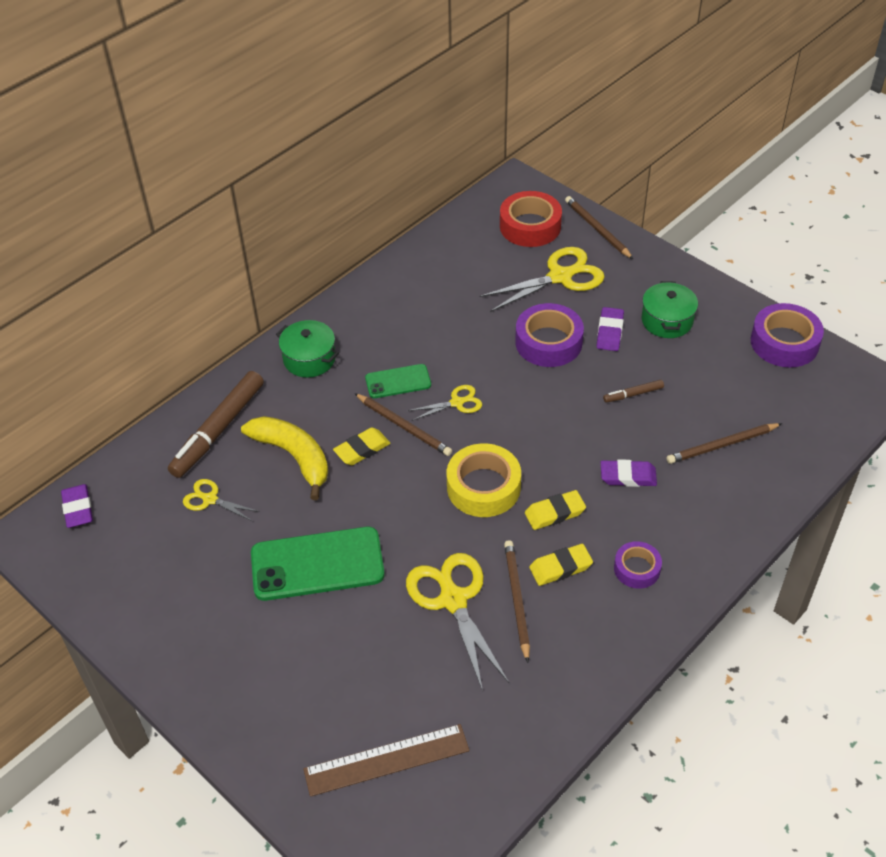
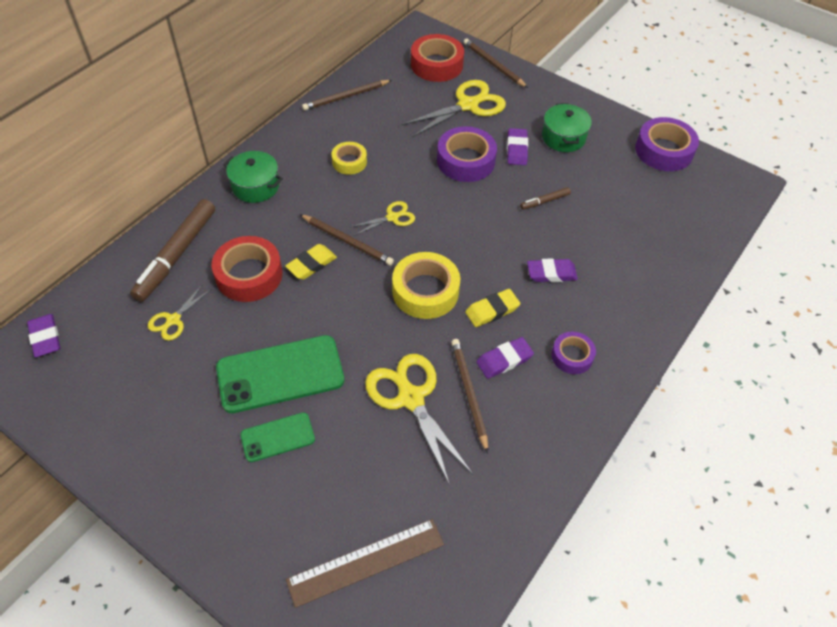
camera: 10 degrees left, 5 degrees up
(210, 499) = (173, 320): yellow scissors -> yellow scissors turned 75 degrees counterclockwise
(293, 457) = (249, 275): yellow banana -> red tape
(398, 381) = (337, 202): green phone -> green phone (278, 437)
(416, 337) = (349, 162): none -> yellow tape
(560, 567) = (504, 360): yellow eraser -> purple eraser
(722, 445) = (627, 241): brown pencil -> brown pencil (346, 97)

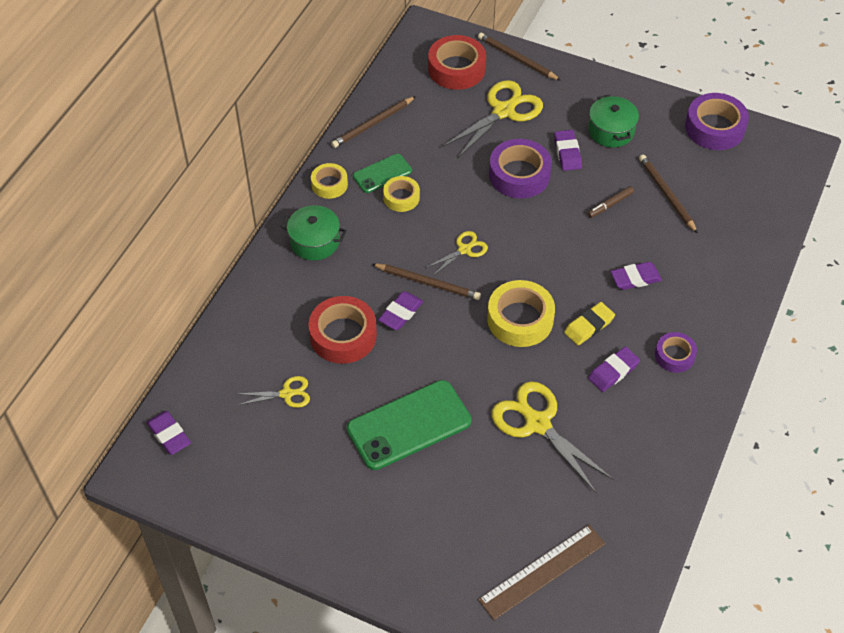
camera: 10 degrees left, 0 degrees up
(173, 320) = (286, 394): yellow scissors -> yellow scissors turned 120 degrees counterclockwise
(176, 255) = (263, 329): brown marker -> none
(278, 437) = (427, 483): green phone -> green phone (382, 174)
(288, 140) = (329, 184): none -> yellow tape
(311, 264) = (400, 313): yellow eraser -> purple eraser
(469, 393) = (589, 409): brown pencil -> brown pencil (666, 194)

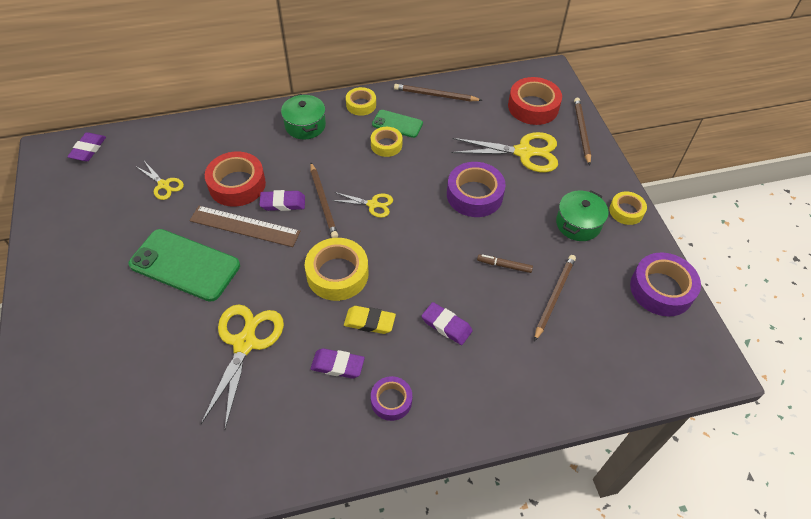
camera: 50 degrees right, 0 degrees up
(542, 571) = (100, 431): brown ruler -> brown ruler (245, 226)
(567, 153) = (526, 210): purple eraser -> none
(626, 93) = (626, 211): none -> yellow tape

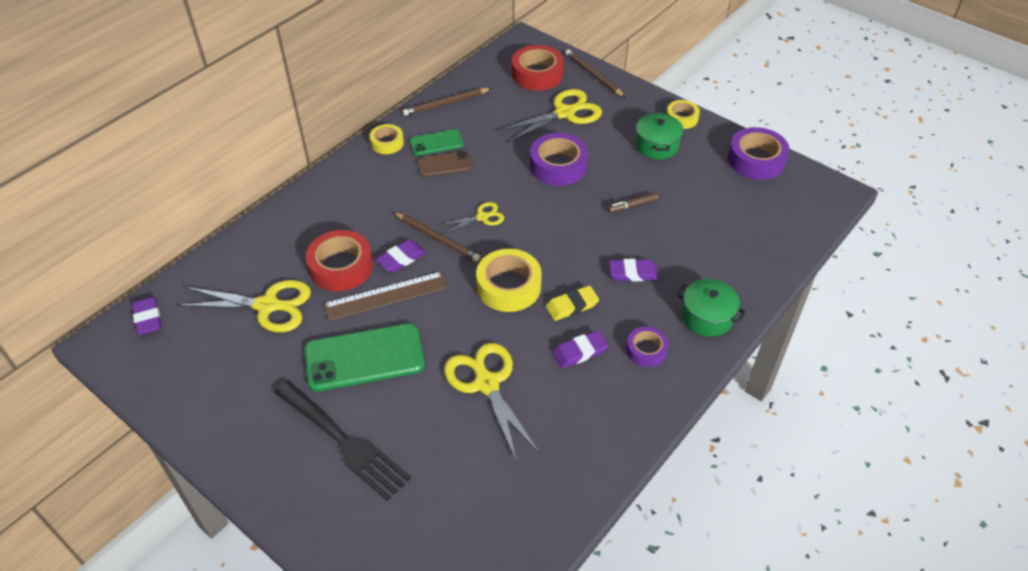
camera: 35 degrees left, 5 degrees down
(111, 320) = (343, 441): none -> black fork
(163, 185) = (267, 306): yellow scissors -> yellow scissors, size x1.87
(305, 125) = (353, 185): green pot -> green pot (707, 317)
(386, 145) = (444, 164): yellow tape -> brown phone
(554, 297) = (690, 207): brown pencil -> none

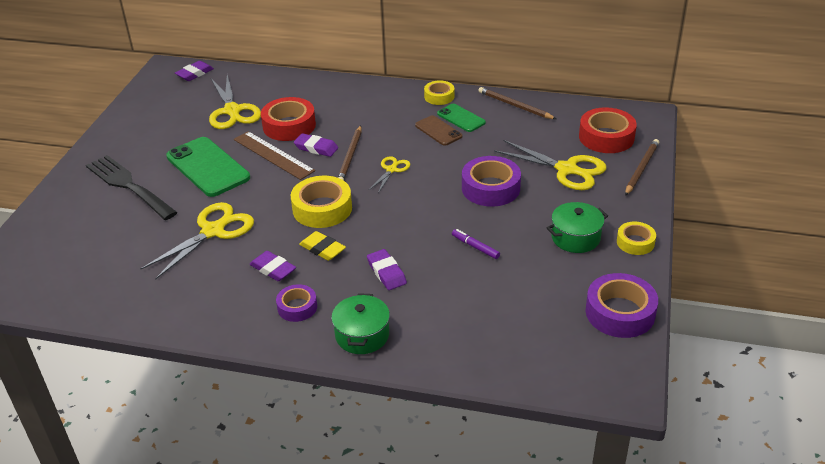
camera: 65 degrees right, 10 degrees down
(343, 441) = (129, 186): black fork -> black fork turned 120 degrees clockwise
(482, 217) = (391, 170): yellow scissors -> yellow scissors turned 105 degrees counterclockwise
(632, 205) = (475, 247): brown marker -> purple marker

